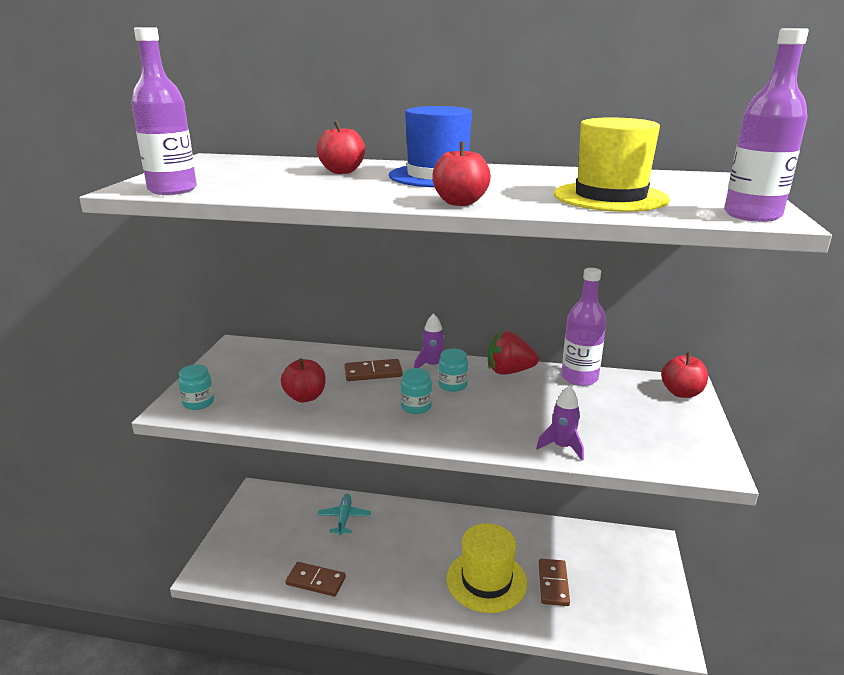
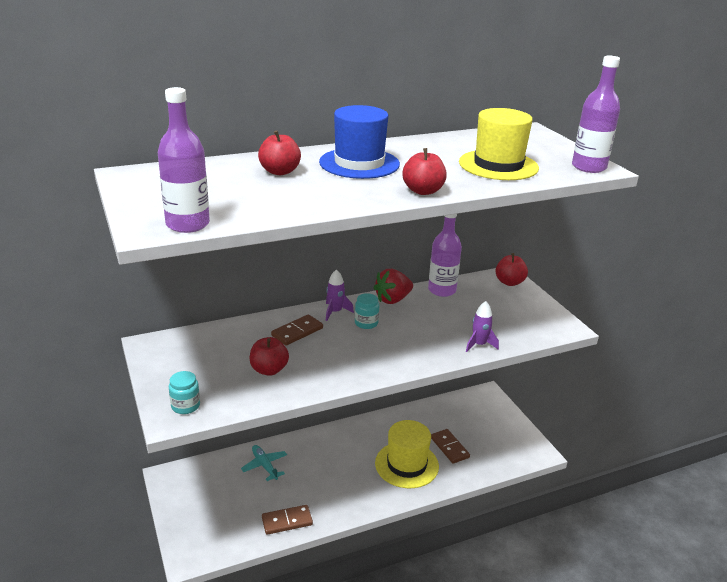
camera: 35 degrees left, 5 degrees up
(416, 407) = (359, 349): turquoise jar -> none

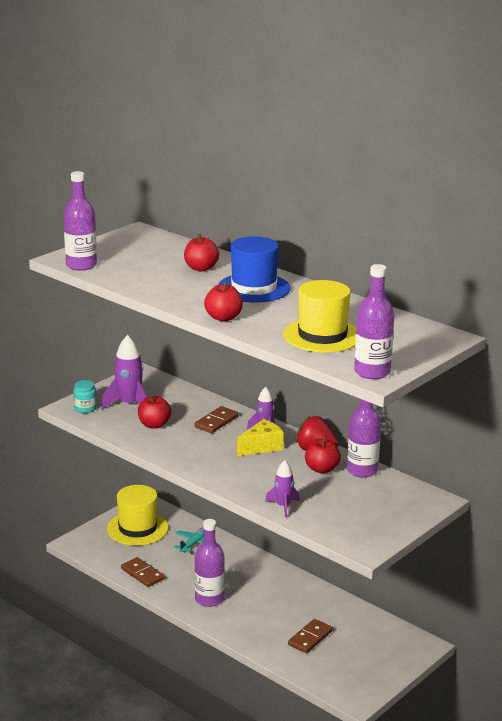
camera: 65 degrees right, 5 degrees down
(209, 373) = (129, 404): none -> purple rocket
(297, 332) = (216, 422): brown domino -> brown domino turned 75 degrees counterclockwise
(359, 488) = (209, 599): none -> purple bottle
(366, 323) = (262, 447): turquoise jar -> yellow cheese
(406, 464) = (262, 618): yellow hat -> yellow hat (137, 528)
(509, 282) = (424, 503): red apple -> red apple (322, 469)

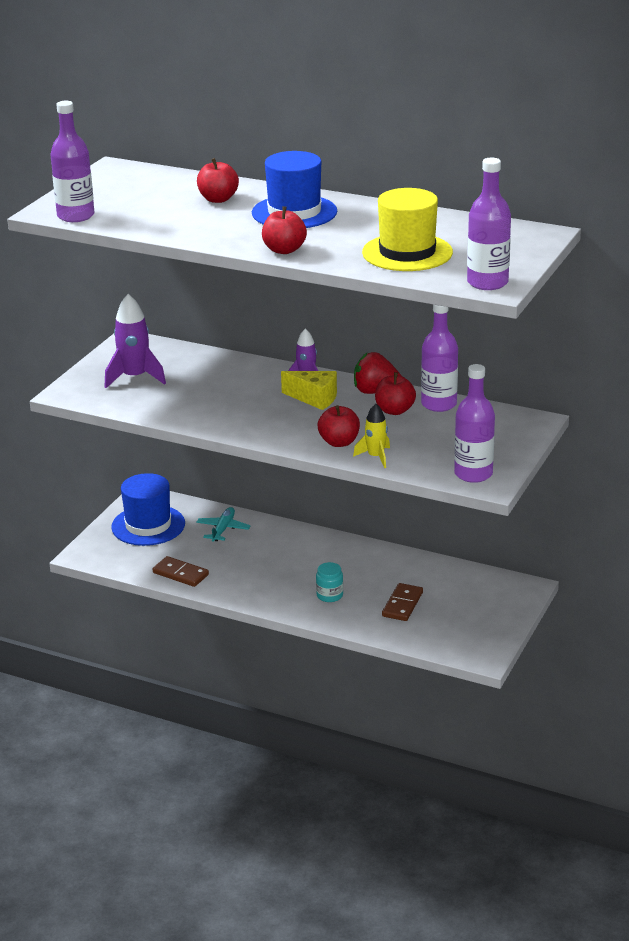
camera: 15 degrees left, 5 degrees up
(85, 408) = (86, 390): turquoise jar -> turquoise jar (329, 595)
(137, 528) = (148, 525): yellow hat -> blue hat
(154, 425) = (178, 395): red apple -> red apple (339, 442)
(209, 599) = (270, 586): purple bottle -> purple bottle (473, 474)
(216, 422) = (247, 380): brown domino -> none
(262, 447) = (314, 398): yellow cheese -> yellow cheese turned 75 degrees clockwise
(283, 506) = (375, 457): purple rocket -> yellow rocket

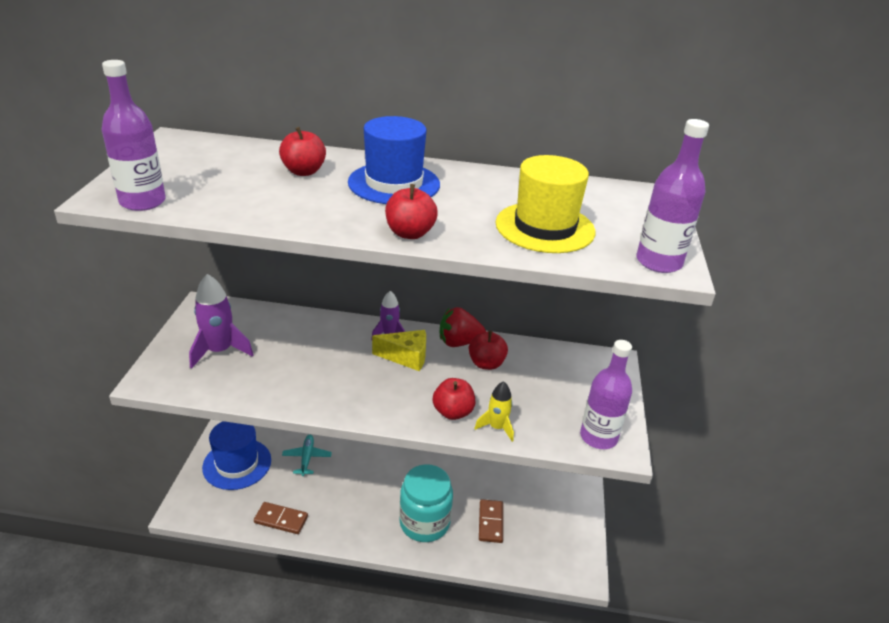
camera: 20 degrees left, 5 degrees up
(329, 595) = (424, 522): turquoise jar -> turquoise jar, size x2.11
(439, 404) = (521, 351): purple bottle -> none

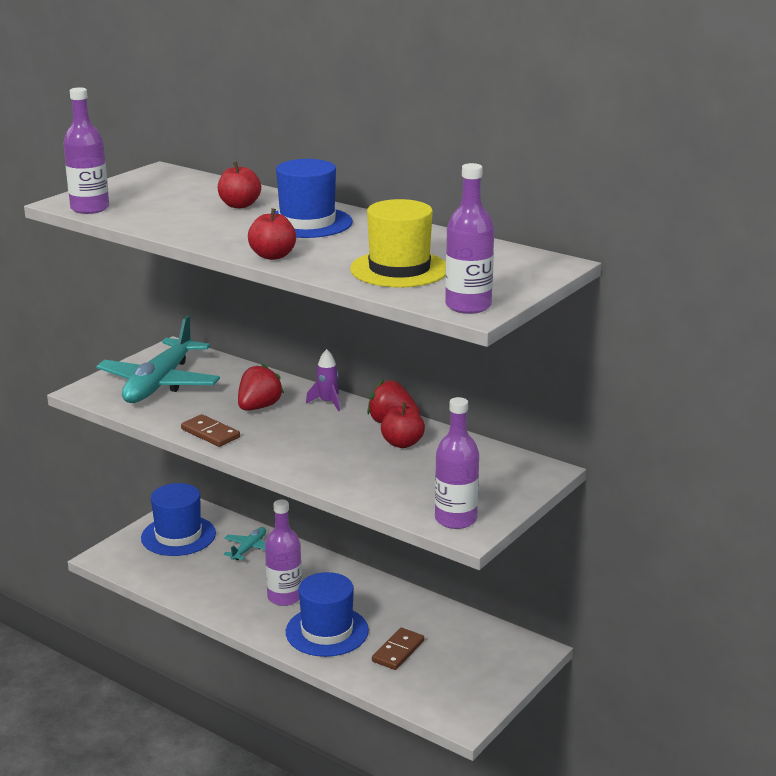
camera: 30 degrees right, 10 degrees down
(219, 351) = (160, 383): purple rocket -> turquoise plane
(281, 519) = (187, 589): brown domino -> brown domino (210, 433)
(334, 355) = (259, 407): none -> red strawberry
(368, 499) = (284, 597): none -> purple bottle
(406, 357) = (326, 422): yellow cheese -> none
(424, 522) = (327, 631): turquoise jar -> blue hat
(453, 412) = (329, 469): red apple -> none
(496, 427) = (360, 489): yellow rocket -> none

